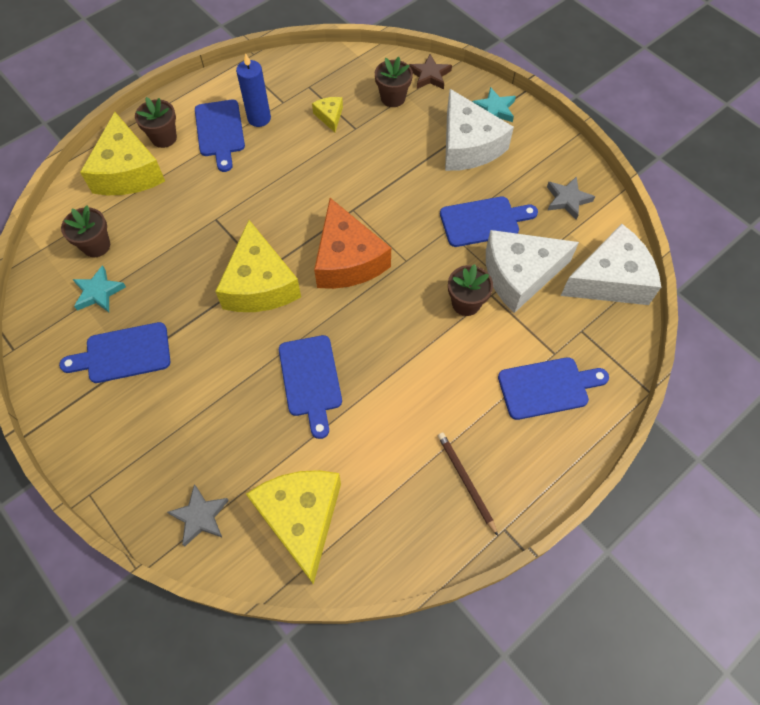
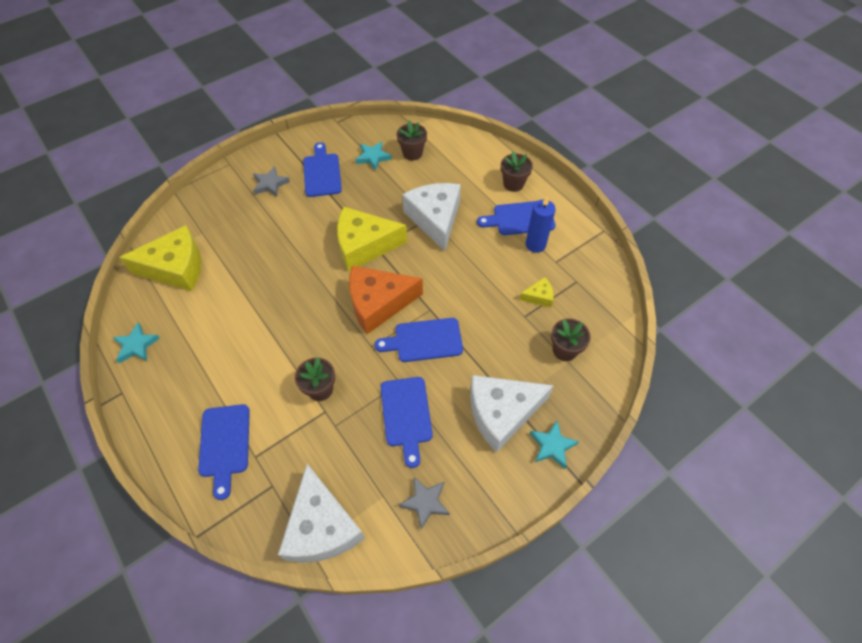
camera: 95 degrees right, 5 degrees down
(127, 171) = (479, 165): yellow cheese -> none
(200, 516) = (196, 216): grey star -> grey star (270, 184)
(311, 380) = (276, 275): blue cutting board -> blue cutting board (424, 340)
(430, 75) = (598, 387): brown star -> none
(434, 533) = (136, 345): none -> turquoise star
(466, 482) = (166, 370): brown pencil -> none
(520, 275) = (341, 439): white cheese -> white cheese (435, 219)

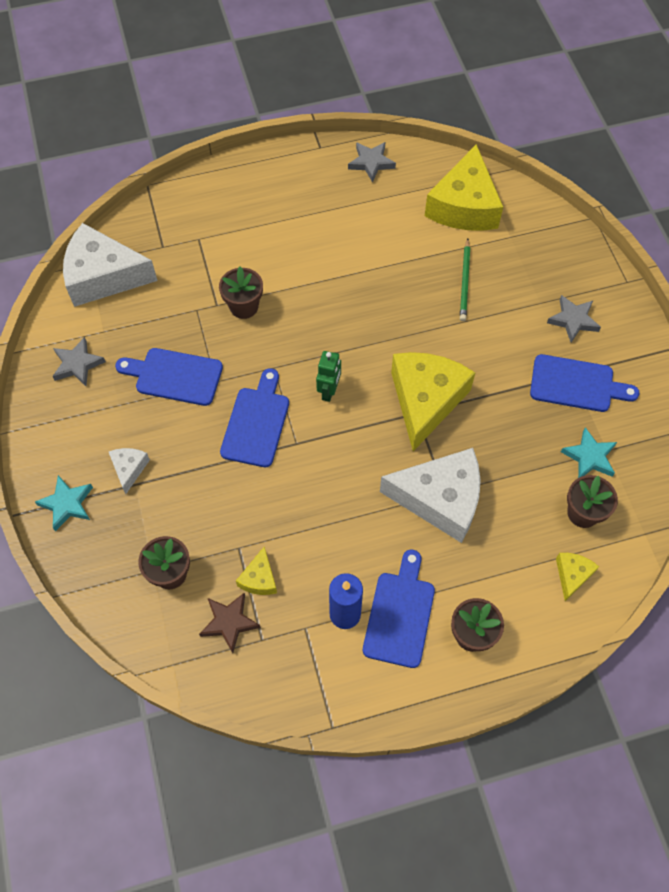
camera: 110 degrees right, 5 degrees up
(136, 345) = (371, 163): turquoise star -> grey star
(225, 444) = (223, 218): blue cutting board -> none
(253, 249) = (465, 282): none -> green pencil
(378, 303) = (329, 391): orange cheese -> green robot
(454, 150) = (572, 575): none -> yellow cheese
(501, 413) = (129, 469): white cheese -> white cheese, size x0.45
(576, 302) = (229, 622): none -> brown star

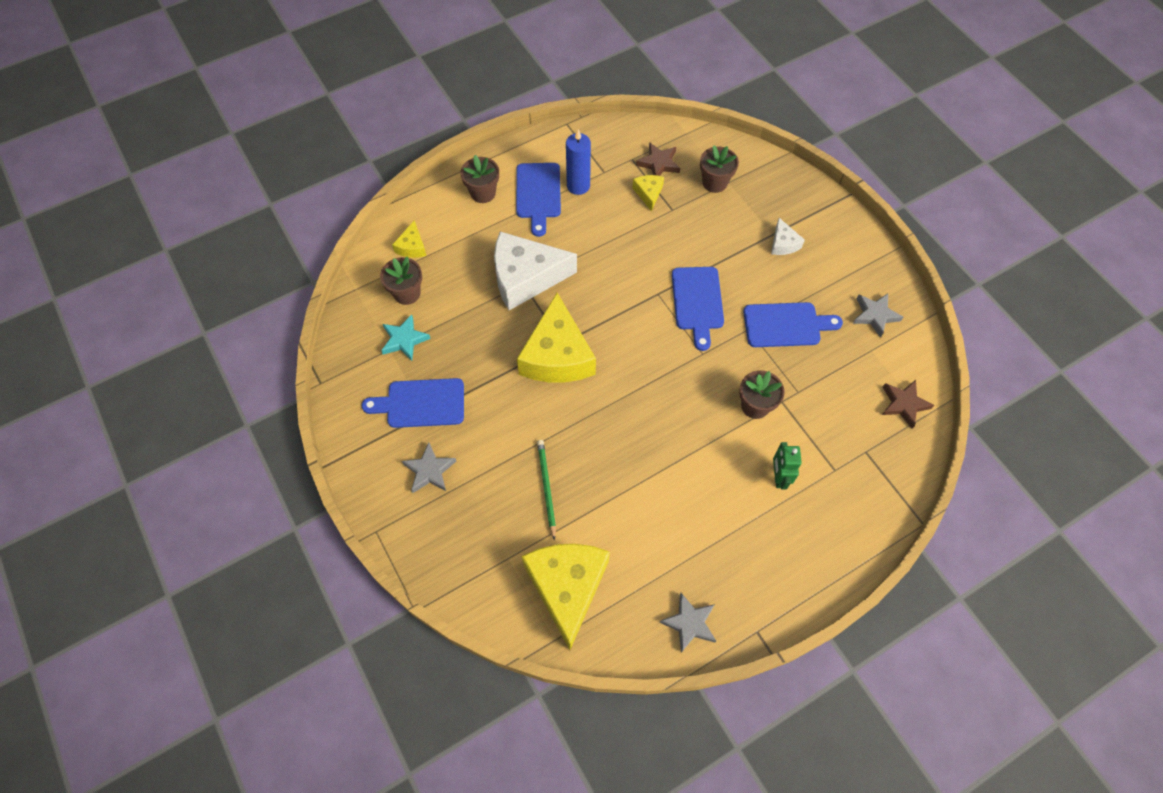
camera: 165 degrees right, 0 degrees up
(67, 504) = (816, 209): turquoise star -> none
(103, 276) = (904, 404): white cheese -> brown star
(329, 391) = (645, 344): green robot -> green robot (778, 477)

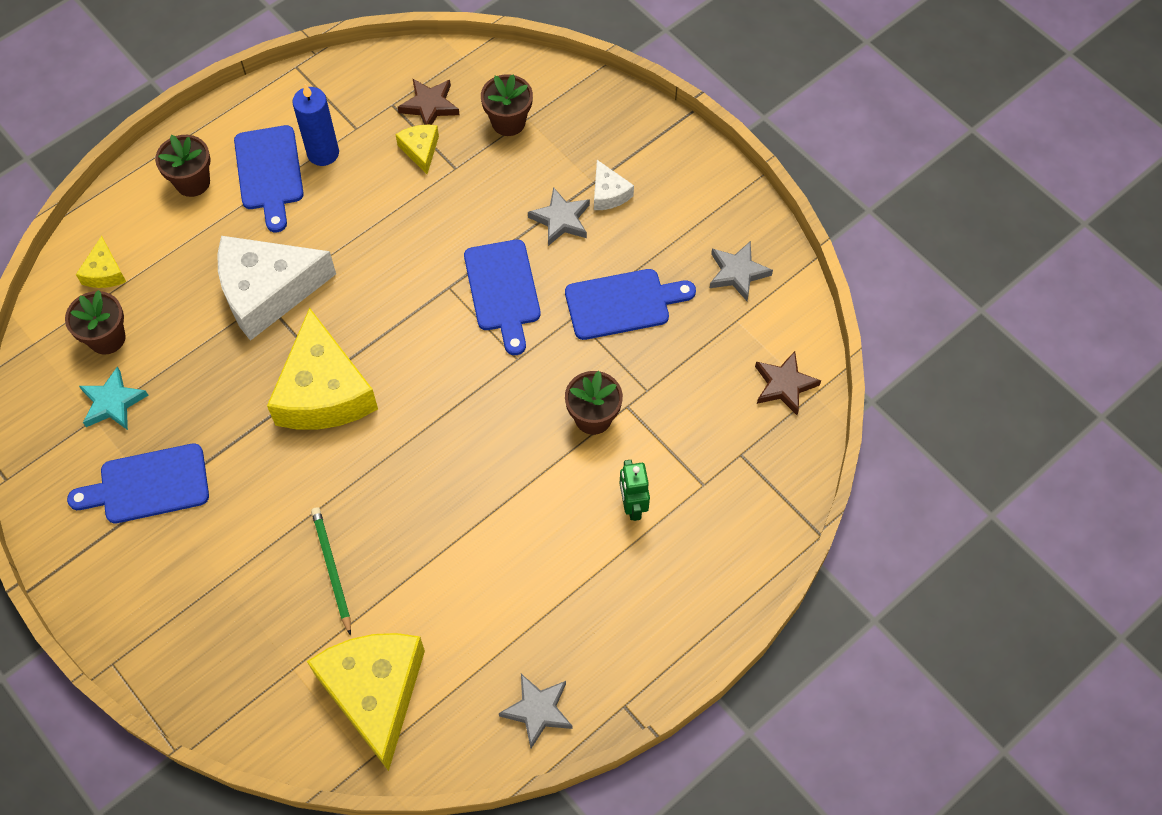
camera: 10 degrees left, 0 degrees up
(429, 470) = (173, 572): grey star -> grey star (561, 219)

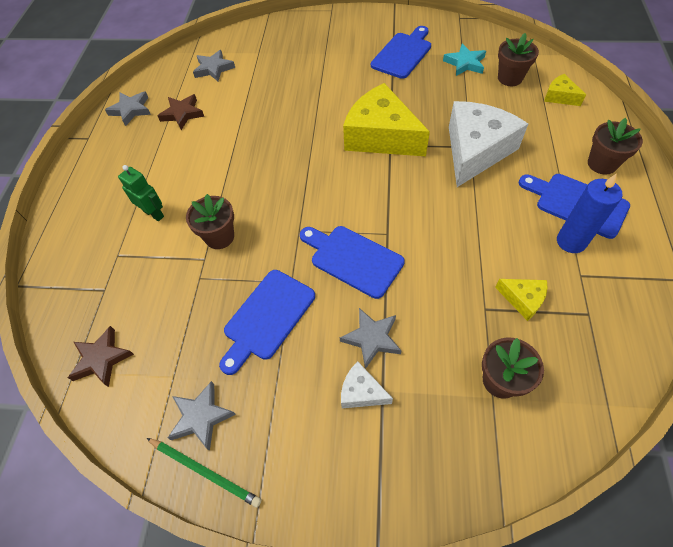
camera: 140 degrees right, 5 degrees down
(332, 569) = (283, 86): green pencil -> green pencil (205, 471)
(375, 693) = (213, 68): yellow cheese -> grey star
(429, 106) = (566, 338): brown star -> brown star (182, 114)

